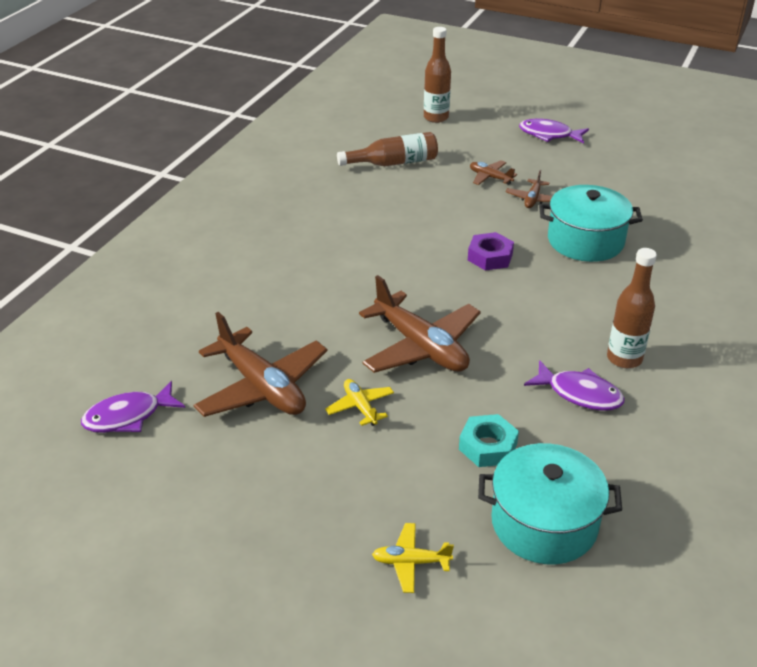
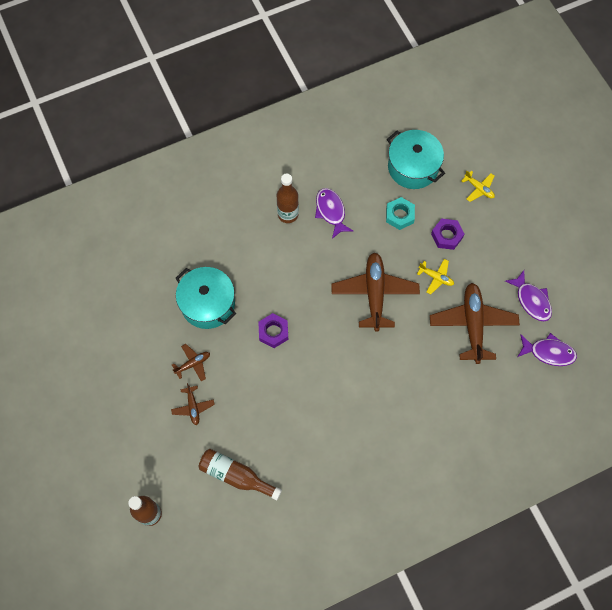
camera: 140 degrees left, 30 degrees up
(360, 407) = (436, 277): yellow plane -> yellow plane turned 75 degrees counterclockwise
(395, 463) = (446, 236): none -> purple nut
(549, 135) = (101, 425): purple fish -> purple fish (531, 300)

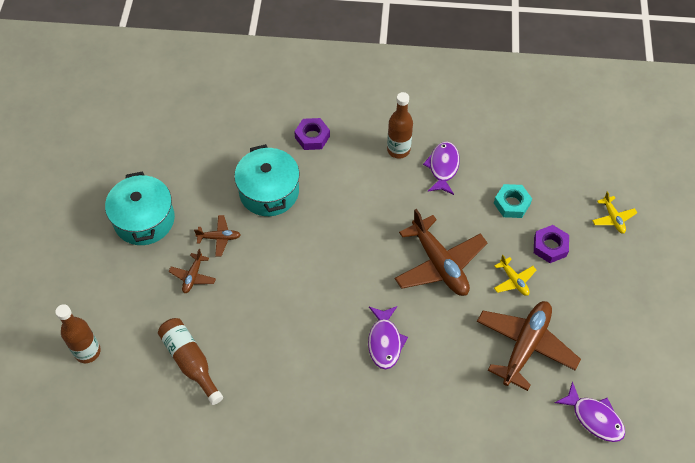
camera: 30 degrees right, 10 degrees down
(273, 332) = (314, 248): purple nut -> purple nut (312, 137)
(374, 294) = (439, 264): brown plane -> brown plane turned 120 degrees clockwise
(413, 167) = (553, 166): turquoise pot -> turquoise pot (144, 220)
(531, 300) = (606, 355): purple fish -> purple fish (384, 342)

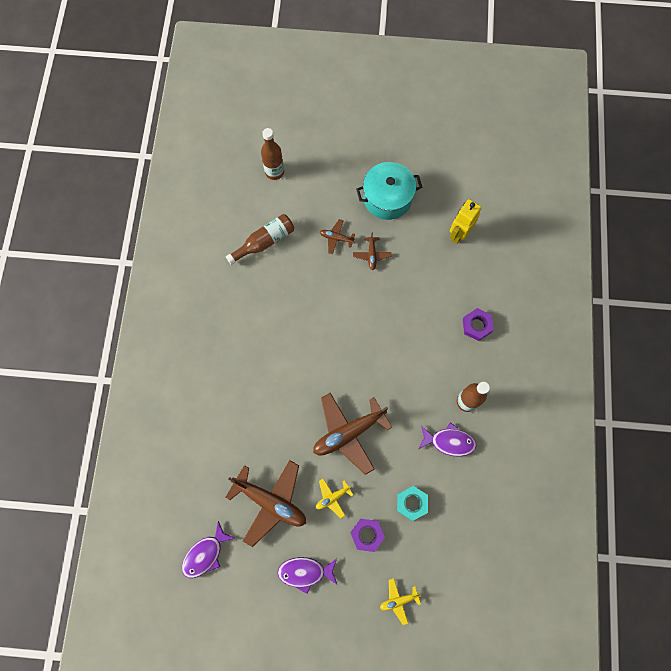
camera: 90 degrees right, 15 degrees up
(200, 149) = (459, 234): none -> yellow robot
(269, 192) = (417, 291): turquoise pot -> none
(384, 342) = (277, 385): purple fish -> purple fish (305, 572)

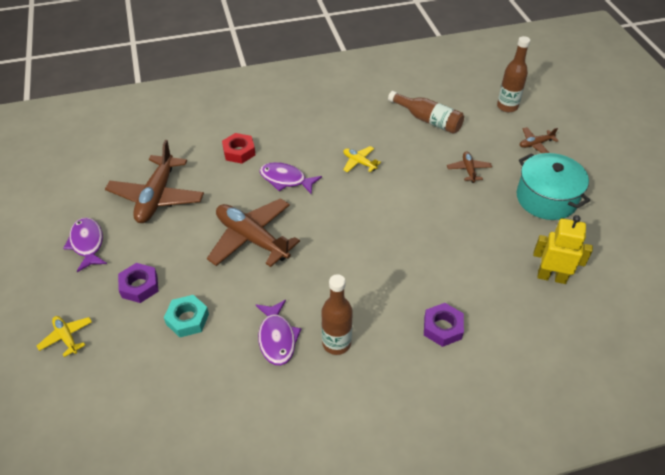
camera: 70 degrees right, 25 degrees down
(205, 554) = (93, 165): purple fish -> purple fish (286, 179)
(240, 415) = (239, 152): none -> red nut
(332, 497) = (174, 244): yellow plane -> yellow plane (359, 162)
(371, 255) = (469, 203): brown plane -> brown plane (535, 144)

